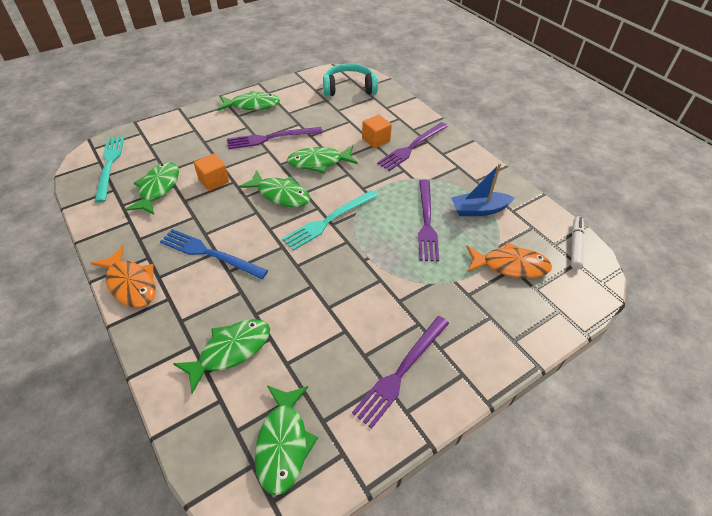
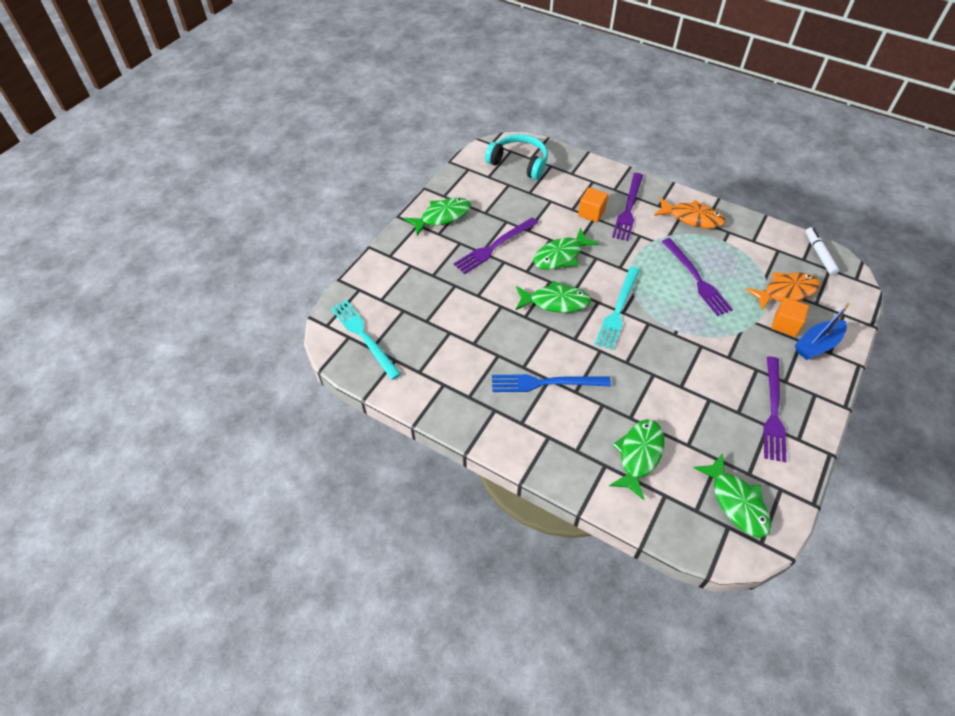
camera: 25 degrees left, 5 degrees up
(131, 284) = (504, 439): orange fish -> orange fish (692, 218)
(158, 188) = (437, 341): green fish -> none
(214, 181) = (482, 312): orange cube -> orange cube (785, 324)
(349, 88) = (519, 163): turquoise headphones -> turquoise headphones turned 60 degrees clockwise
(479, 210) = (728, 250): blue boat -> blue boat (817, 345)

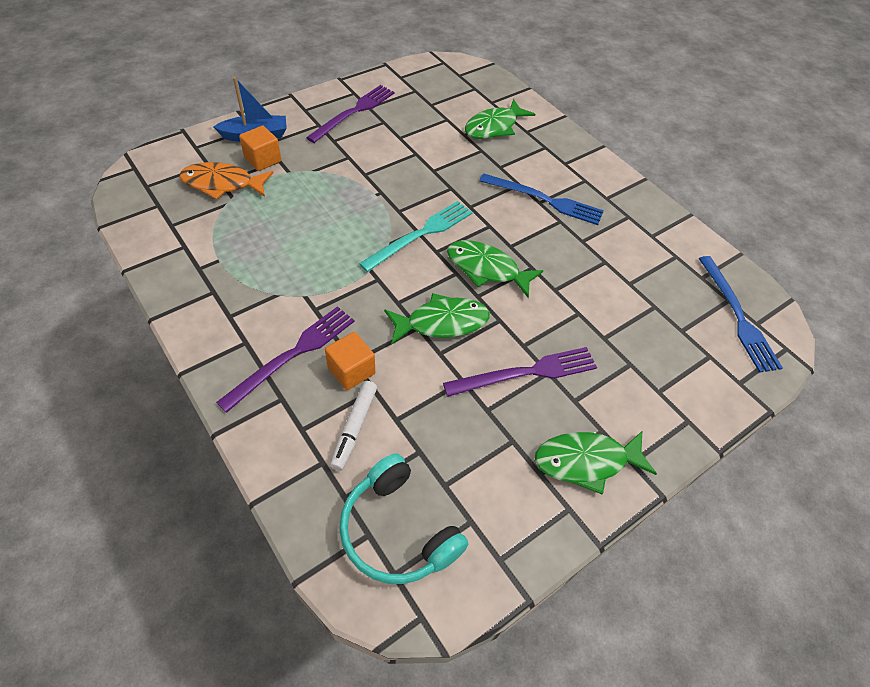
camera: 160 degrees left, 0 degrees up
(364, 336) = (738, 316): turquoise fork -> blue fork
(692, 218) = (222, 305): orange fish -> none
(696, 279) = (301, 231): purple fork -> none
(736, 502) = (441, 82): green fish -> none
(819, 254) = (133, 203): white marker -> white marker (354, 427)

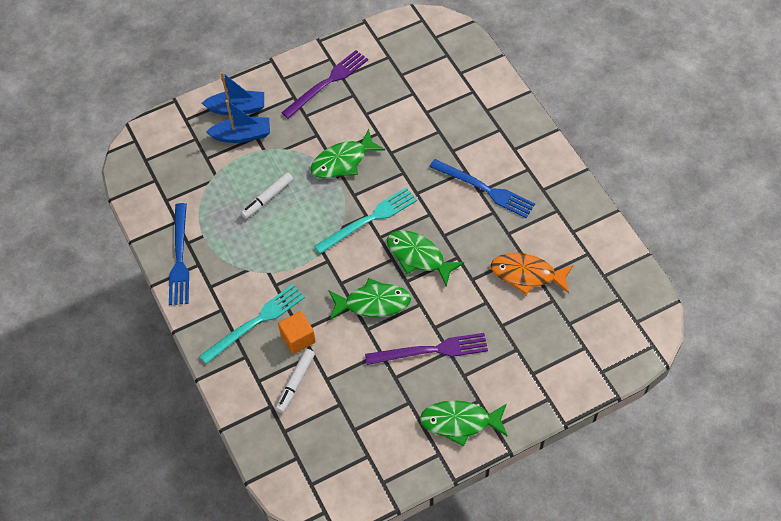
camera: 15 degrees right, 5 degrees up
(222, 184) = (207, 160): orange fish -> orange fish (527, 274)
(263, 159) = (242, 135): orange cube -> blue boat
(293, 354) = (255, 322): purple fork -> turquoise fork
(297, 218) = (268, 198): none -> white marker
(397, 531) = (316, 457): turquoise headphones -> none
(494, 127) = (456, 104): green fish -> green fish (343, 161)
(738, 316) = (621, 314): blue fork -> blue fork (180, 258)

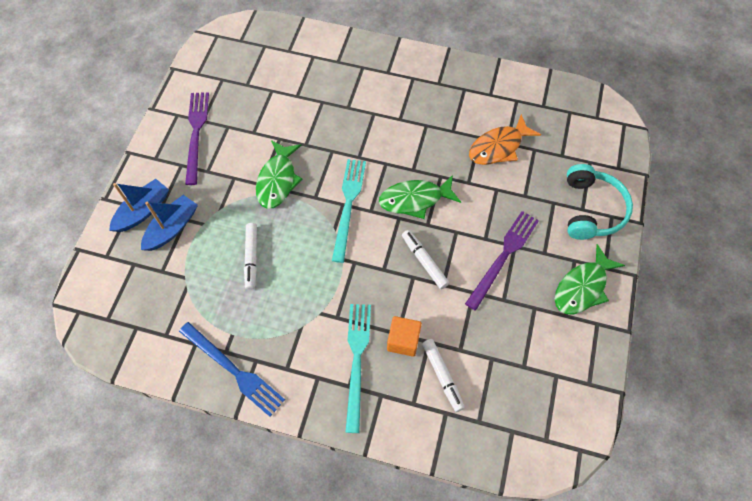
camera: 50 degrees left, 5 degrees up
(373, 303) = (424, 262): green fish -> white marker
(485, 189) = (402, 114): blue fork -> none
(539, 380) = (591, 209): none -> turquoise headphones

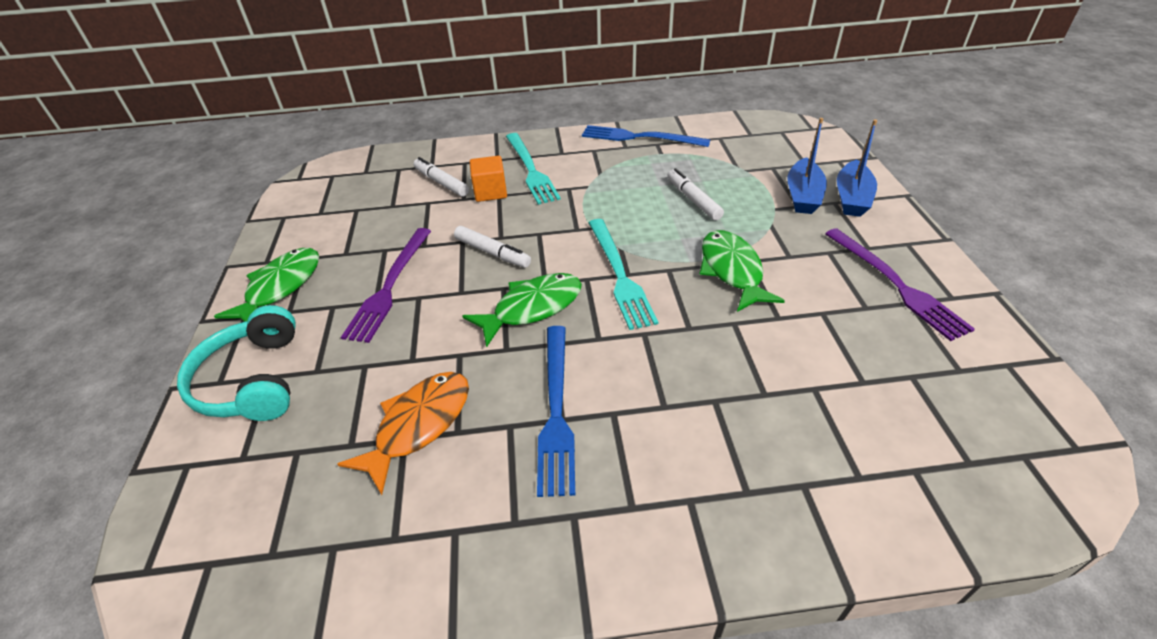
camera: 160 degrees right, 20 degrees down
(427, 130) = (556, 410): none -> blue fork

